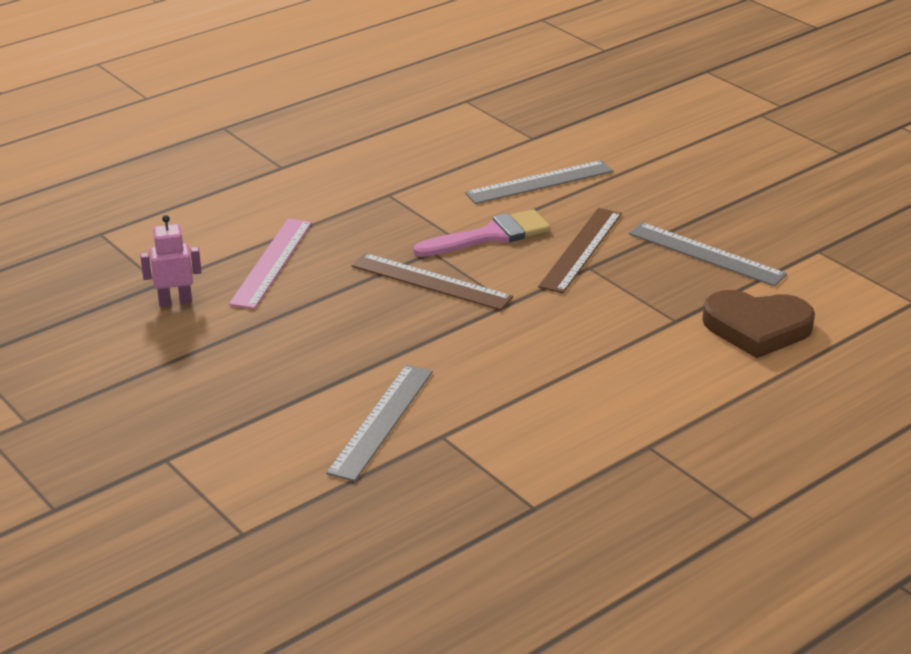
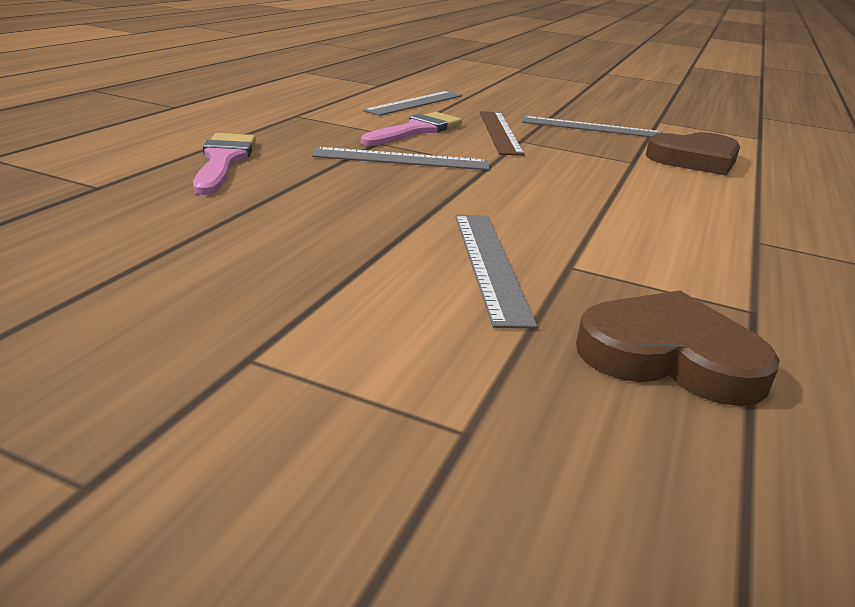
camera: 30 degrees left, 5 degrees down
(175, 301) = (130, 198): pink robot -> none
(271, 262) = (223, 161): pink ruler -> pink brush
(419, 523) = (669, 356): none -> brown heart
(431, 282) = (401, 159): brown ruler -> grey ruler

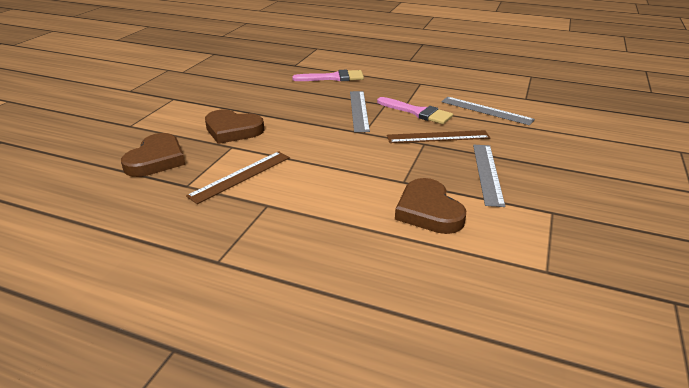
camera: 90 degrees right, 5 degrees up
(490, 264) = (233, 130): grey ruler -> brown heart
(684, 258) = (241, 176): none -> brown ruler

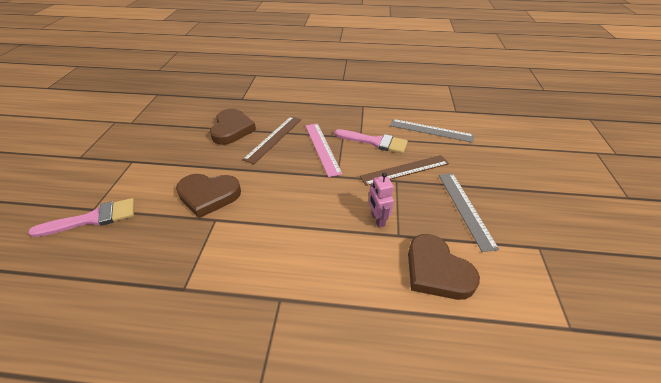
camera: 15 degrees left, 10 degrees up
(156, 160) = (137, 255): brown heart -> brown heart (232, 129)
(241, 176) = (238, 261): brown ruler -> brown ruler (274, 138)
(333, 78) = (283, 110): pink brush -> pink brush (93, 219)
(359, 110) = (322, 148): grey ruler -> pink ruler
(388, 168) = (377, 219): none -> pink robot

